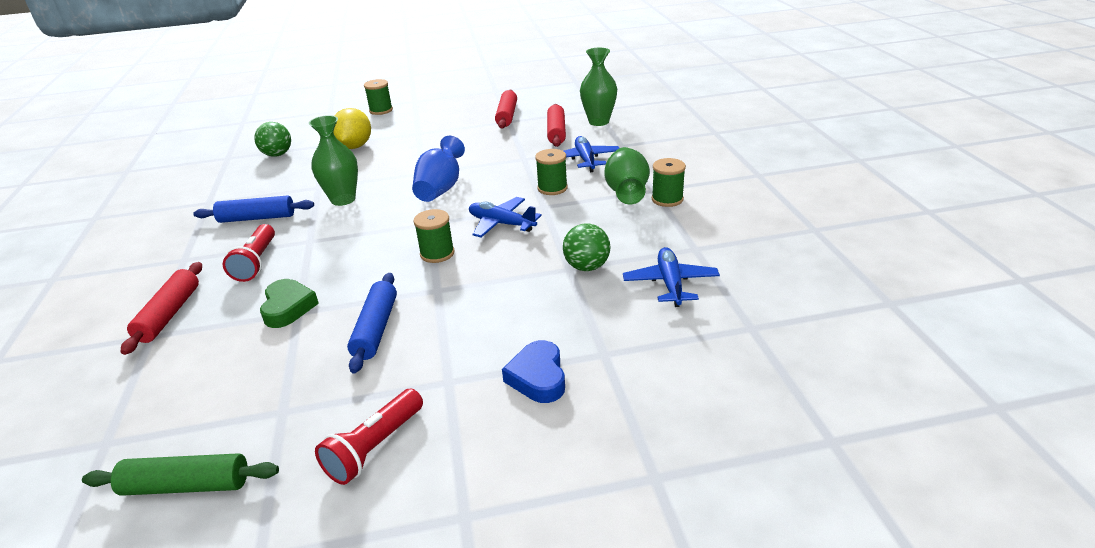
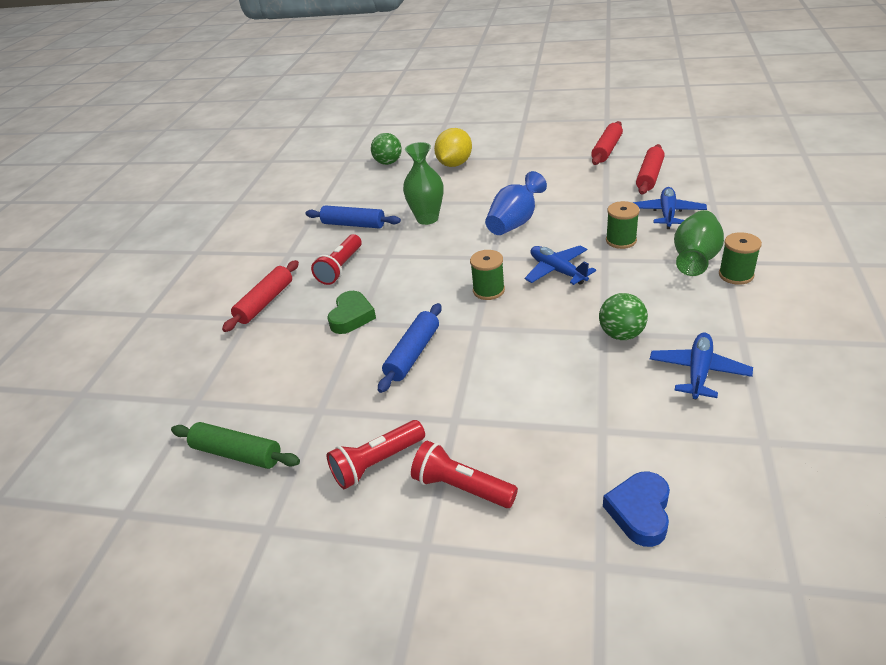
camera: 25 degrees right, 5 degrees up
(381, 110) = (490, 127): green spool -> none
(482, 445) = (461, 487): none -> red flashlight
(538, 377) = (532, 437): blue heart -> blue heart (640, 512)
(598, 122) = (699, 170): green vase -> none

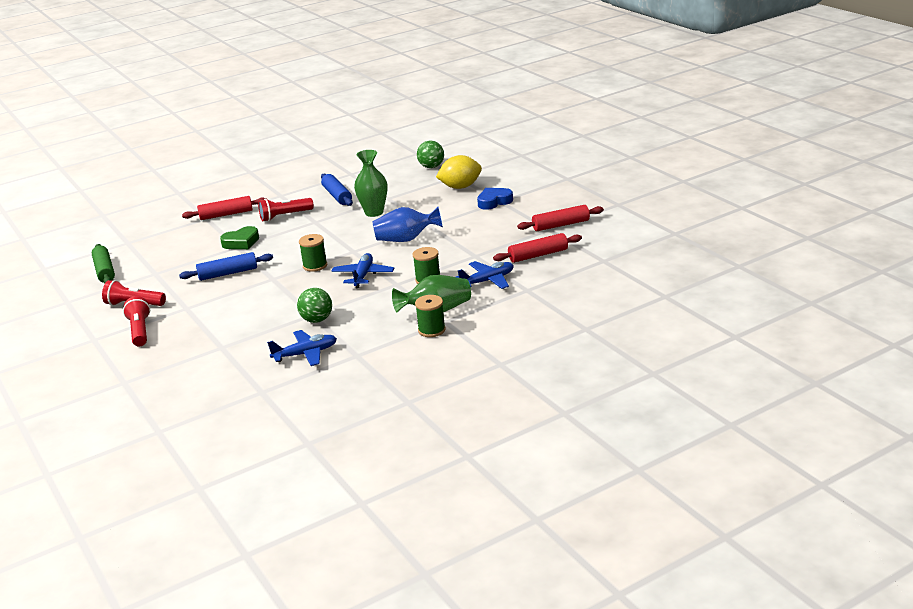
camera: 45 degrees right, 10 degrees down
(640, 512) = (170, 378): blue heart -> blue heart (494, 202)

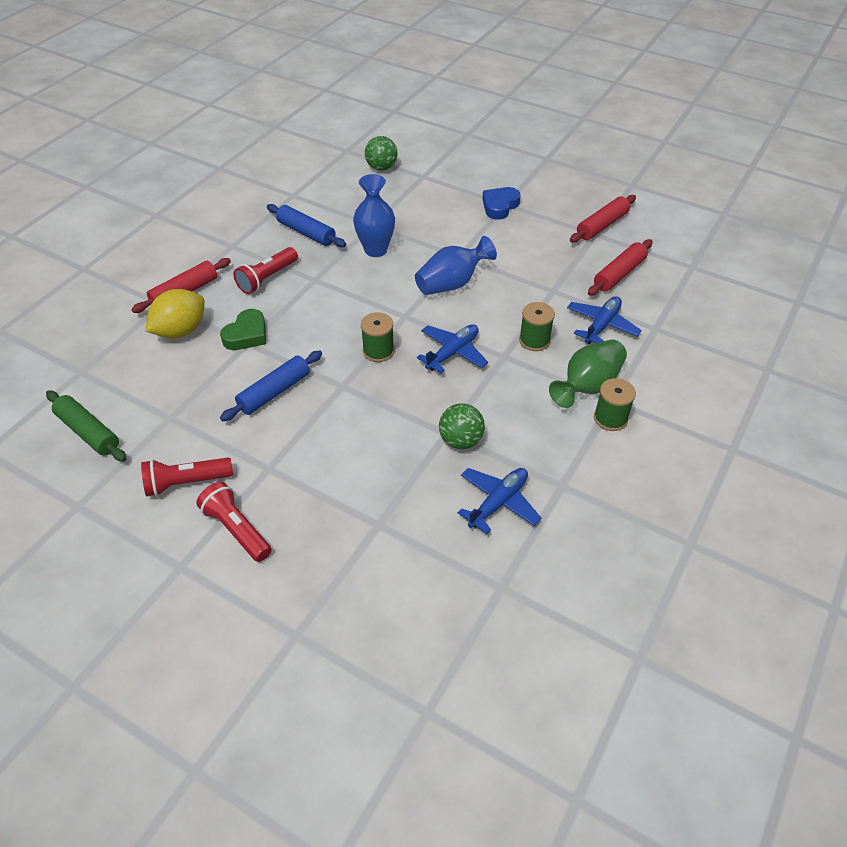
camera: 30 degrees left, 20 degrees up
(363, 276) = (452, 353): blue plane -> blue plane turned 60 degrees clockwise
(374, 212) = (375, 250): green vase -> blue vase
(460, 187) = (442, 192): yellow lemon -> yellow lemon (181, 331)

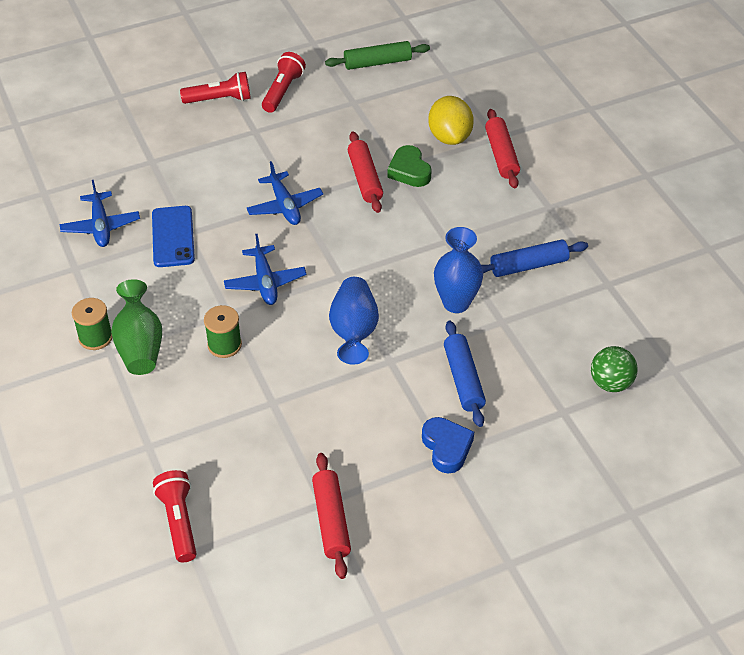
camera: 125 degrees right, 0 degrees up
(267, 278) = (476, 211): red flashlight -> red flashlight (178, 522)
(274, 392) = (326, 161): blue rolling pin -> blue rolling pin (463, 379)
(378, 351) = (313, 238): green spool -> none
(460, 440) = (173, 237): green ball -> blue phone
(601, 325) = (193, 406): blue plane -> blue plane (284, 206)
(619, 274) = (243, 475): red rolling pin -> red rolling pin (365, 178)

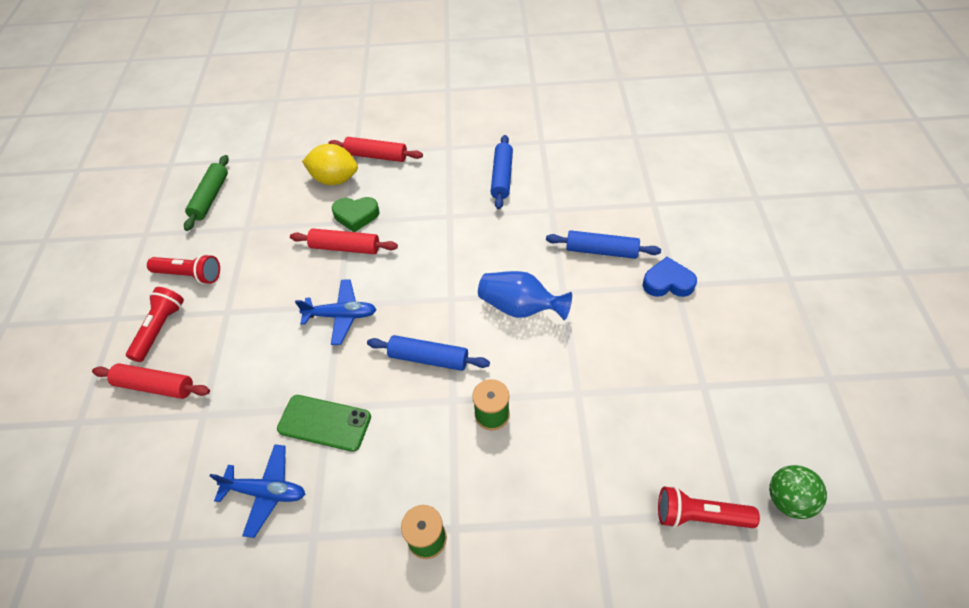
camera: 65 degrees left, 5 degrees up
(140, 346) = (460, 495): green vase -> none
(173, 237) = (324, 423): blue phone -> green phone
(265, 282) = (428, 358): blue plane -> blue rolling pin
(282, 91) = (190, 275): red flashlight -> red flashlight turned 150 degrees clockwise
(331, 520) = (724, 385): red rolling pin -> red rolling pin (155, 386)
(456, 303) = (519, 231): blue vase -> none
(610, 383) = (635, 170): green ball -> green ball (788, 500)

